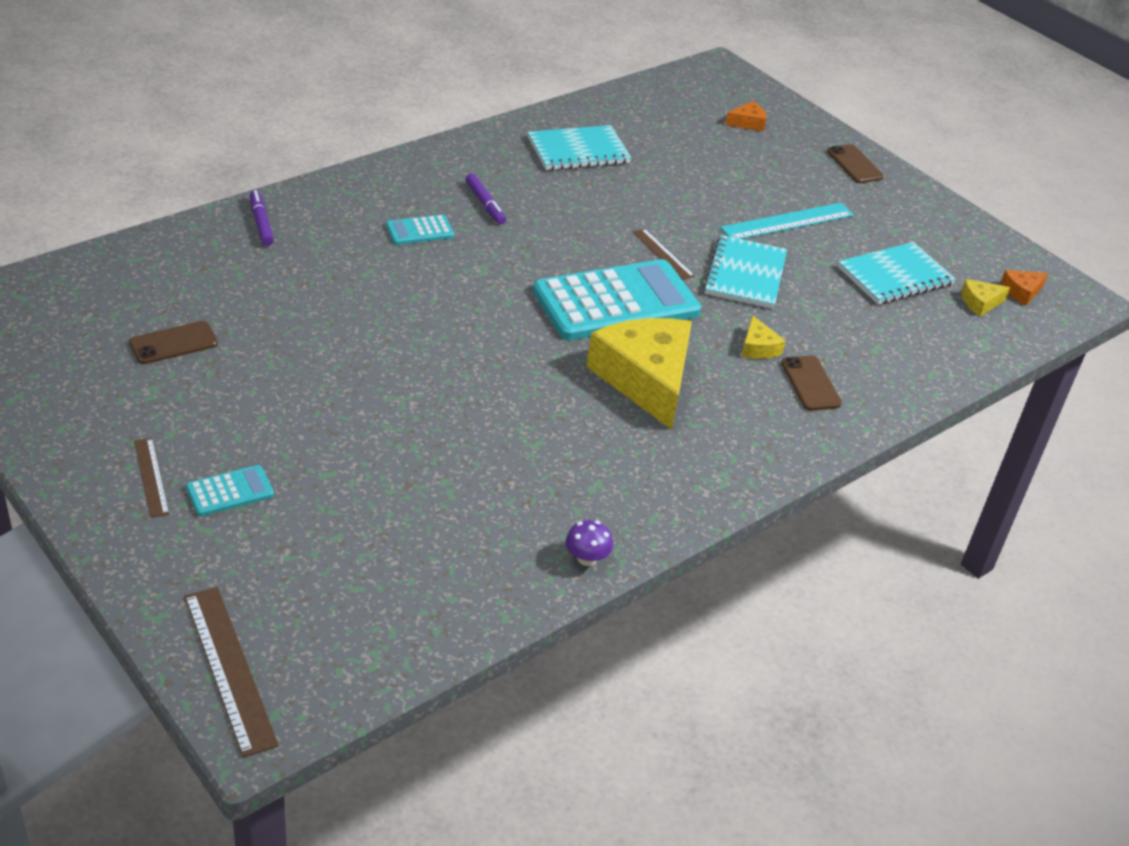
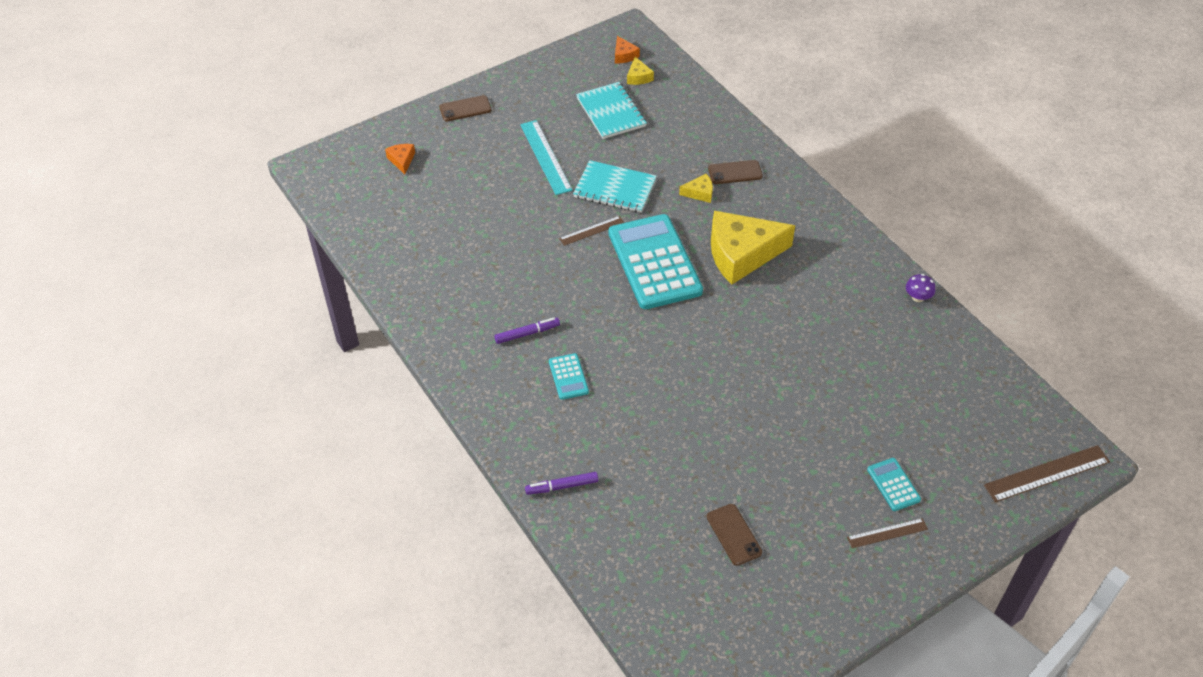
camera: 80 degrees left, 10 degrees up
(578, 151) = (444, 269): turquoise notebook -> none

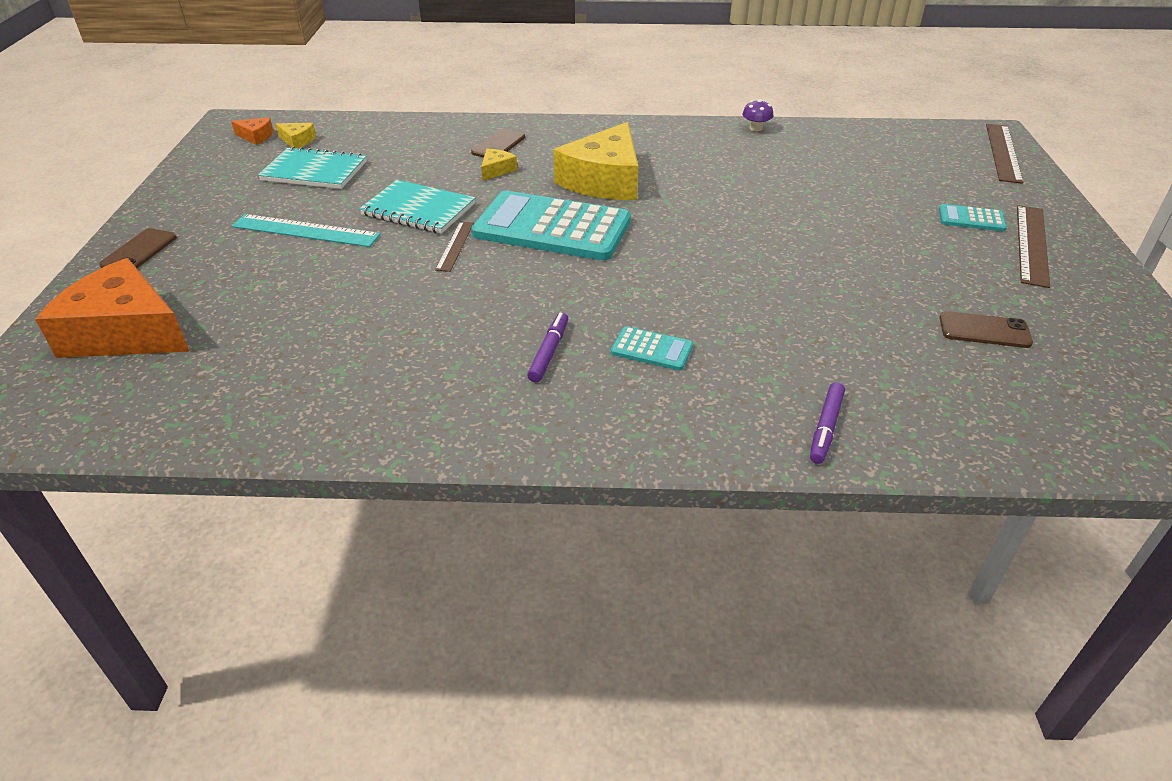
camera: 55 degrees left, 10 degrees down
(402, 160) = (126, 332): orange cheese -> orange cheese, size x2.39
(615, 188) = (418, 209): turquoise notebook -> turquoise notebook turned 60 degrees clockwise
(887, 533) = (1031, 244): brown ruler -> brown ruler, size x1.68

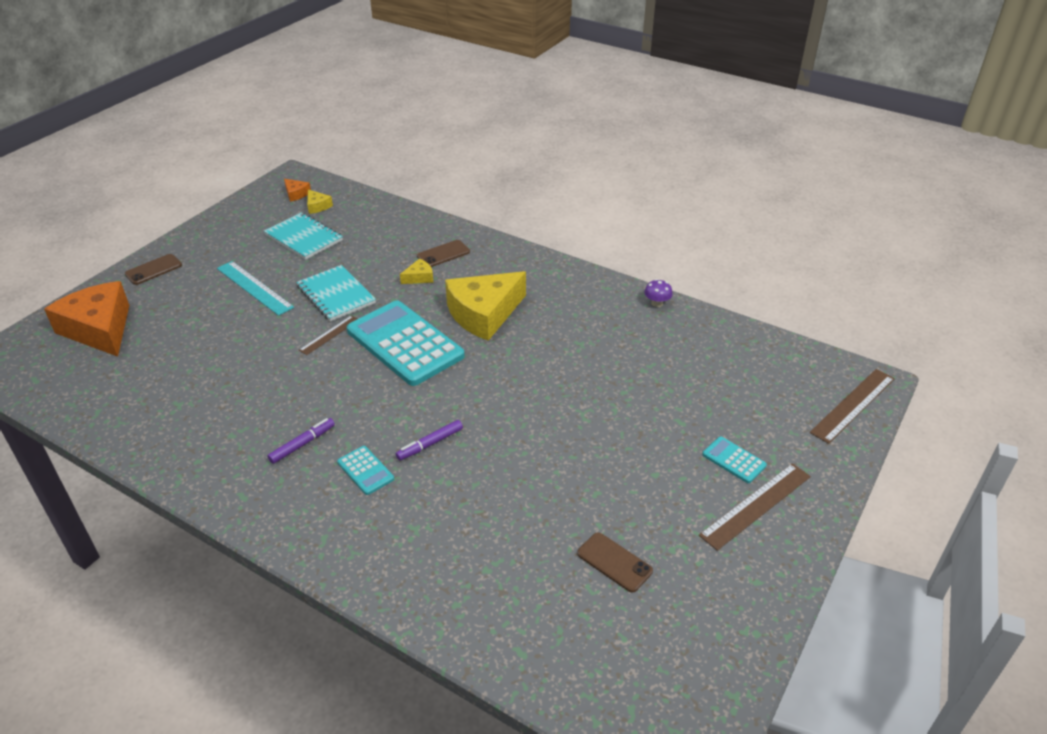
camera: 30 degrees right, 0 degrees up
(826, 428) = (409, 582): purple marker -> purple marker (430, 444)

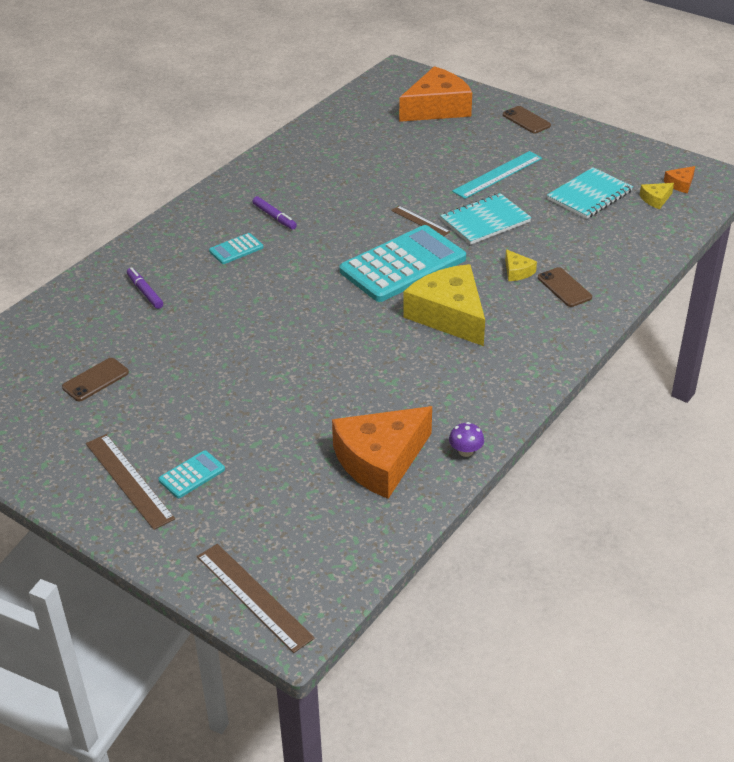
camera: 95 degrees right, 0 degrees up
(430, 444) = (260, 282): purple marker -> purple marker (145, 292)
(680, 346) = (380, 460): none -> orange cheese

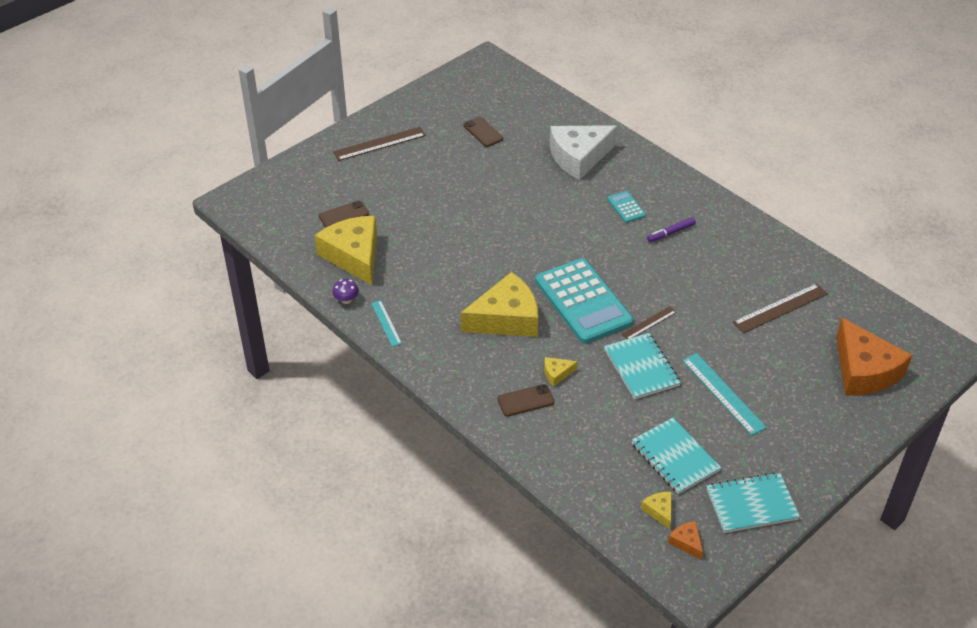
camera: 100 degrees right, 5 degrees up
(145, 292) = (579, 157): purple marker -> white cheese
(192, 475) = (374, 170): turquoise calculator -> none
(253, 597) = (262, 188): brown ruler -> brown ruler (780, 308)
(380, 460) = (354, 256): orange cheese -> yellow cheese
(493, 408) = (386, 323): none -> turquoise ruler
(526, 120) = (834, 440): brown phone -> brown phone (343, 215)
(620, 155) = (751, 504): none -> turquoise notebook

